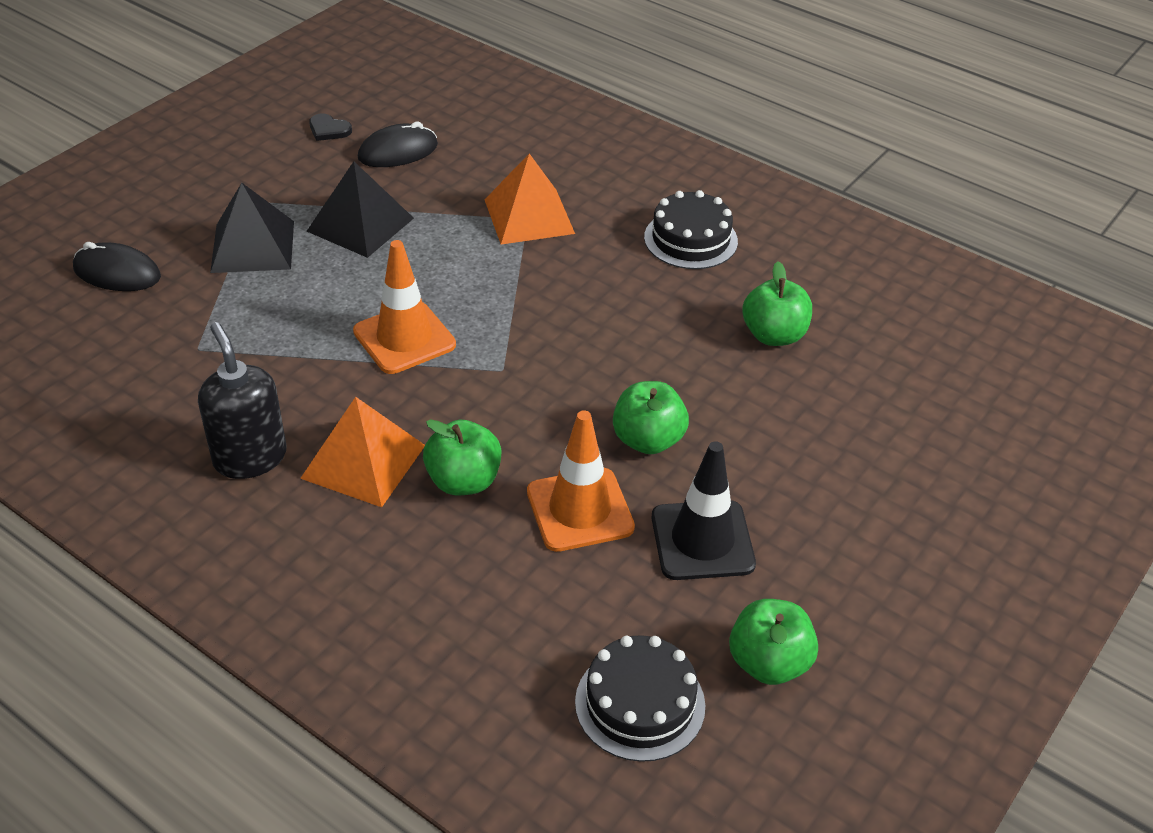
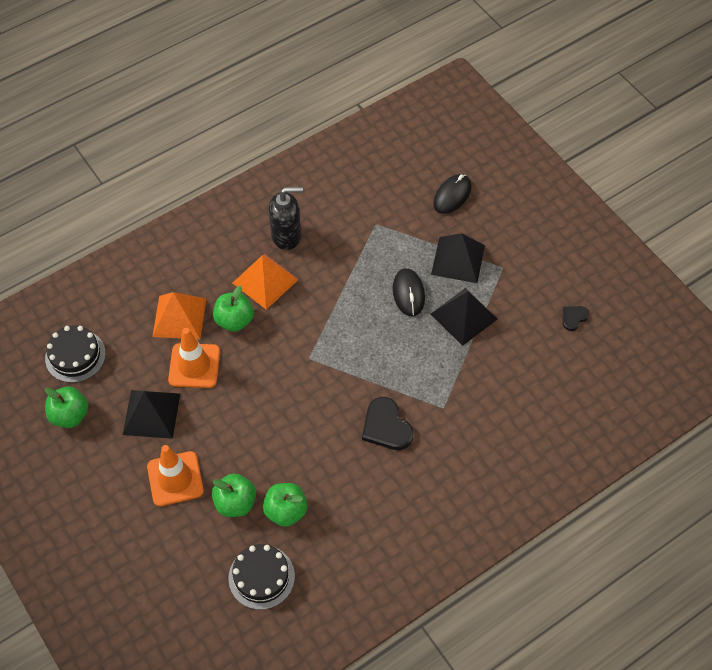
camera: 110 degrees right, 15 degrees up
(398, 152) = (538, 352): black mouse -> black mouse (408, 293)
(404, 338) = (351, 317): orange traffic cone -> orange traffic cone (175, 479)
(529, 216) = (445, 410): orange pyramid -> orange pyramid (179, 317)
(584, 265) = (386, 426): none -> black heart
(648, 440) = (228, 412): green apple -> green apple (235, 503)
(690, 239) = (393, 498): black cake -> black cake (261, 577)
(702, 540) = (151, 414): black traffic cone -> black pyramid

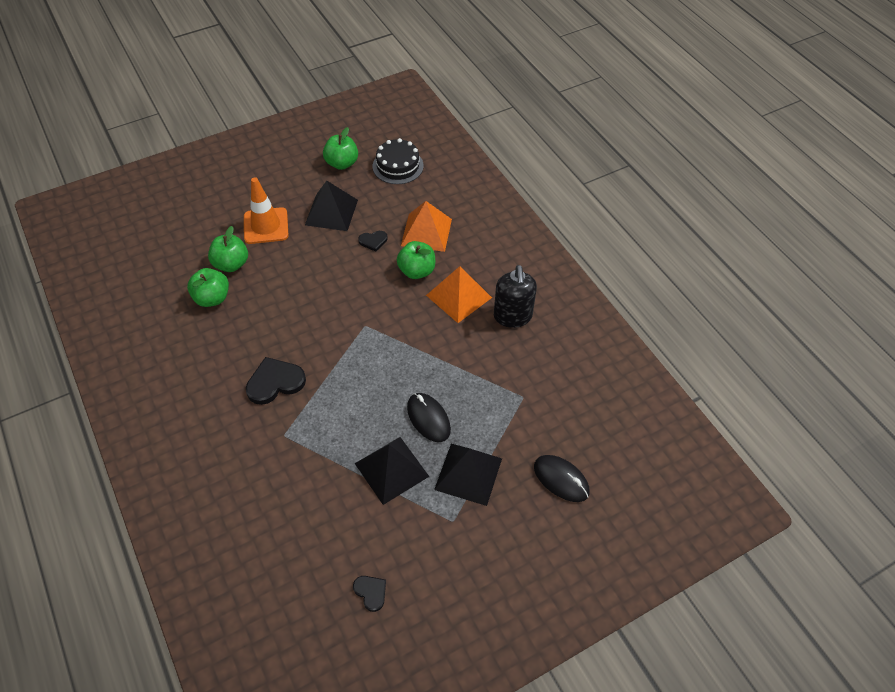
camera: 95 degrees right, 5 degrees down
(194, 366) = (373, 241): orange traffic cone -> black heart
(261, 577) = (158, 278): black cake -> none
(408, 293) = (428, 418): black mouse -> black mouse turned 60 degrees clockwise

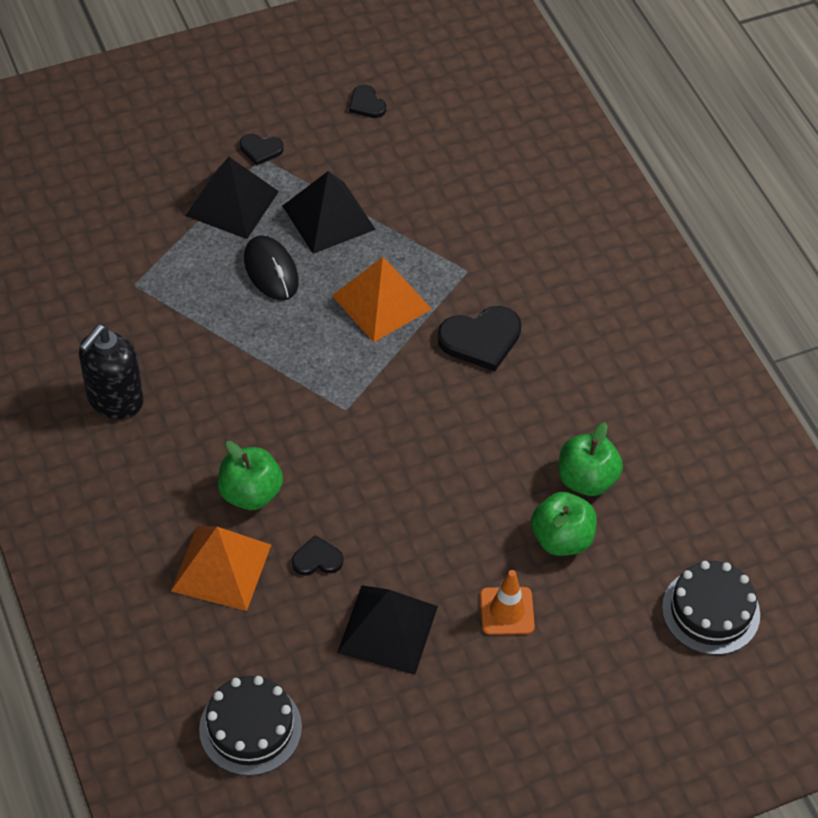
camera: 175 degrees left, 0 degrees up
(150, 236) = (711, 611): none -> black cake
(266, 226) = (507, 611): orange traffic cone -> orange traffic cone, size x0.66
(342, 163) = (361, 747): green apple -> none
(455, 529) = (261, 150): none -> black heart
(459, 296) = (190, 442): orange pyramid -> orange pyramid (381, 302)
(512, 316) = (115, 400): black soap dispenser -> black soap dispenser turned 150 degrees counterclockwise
(561, 479) = (117, 185): black mouse -> none

